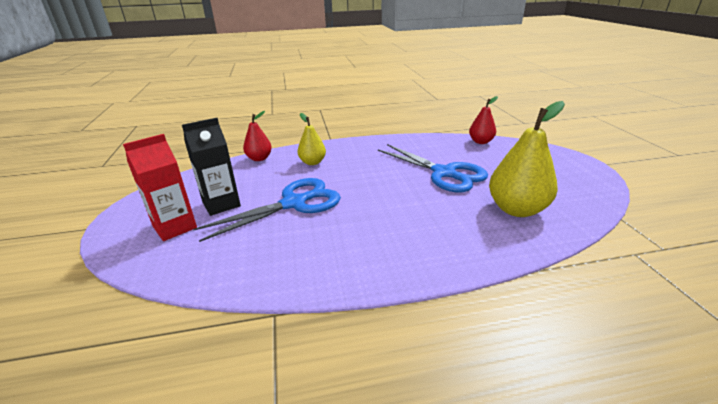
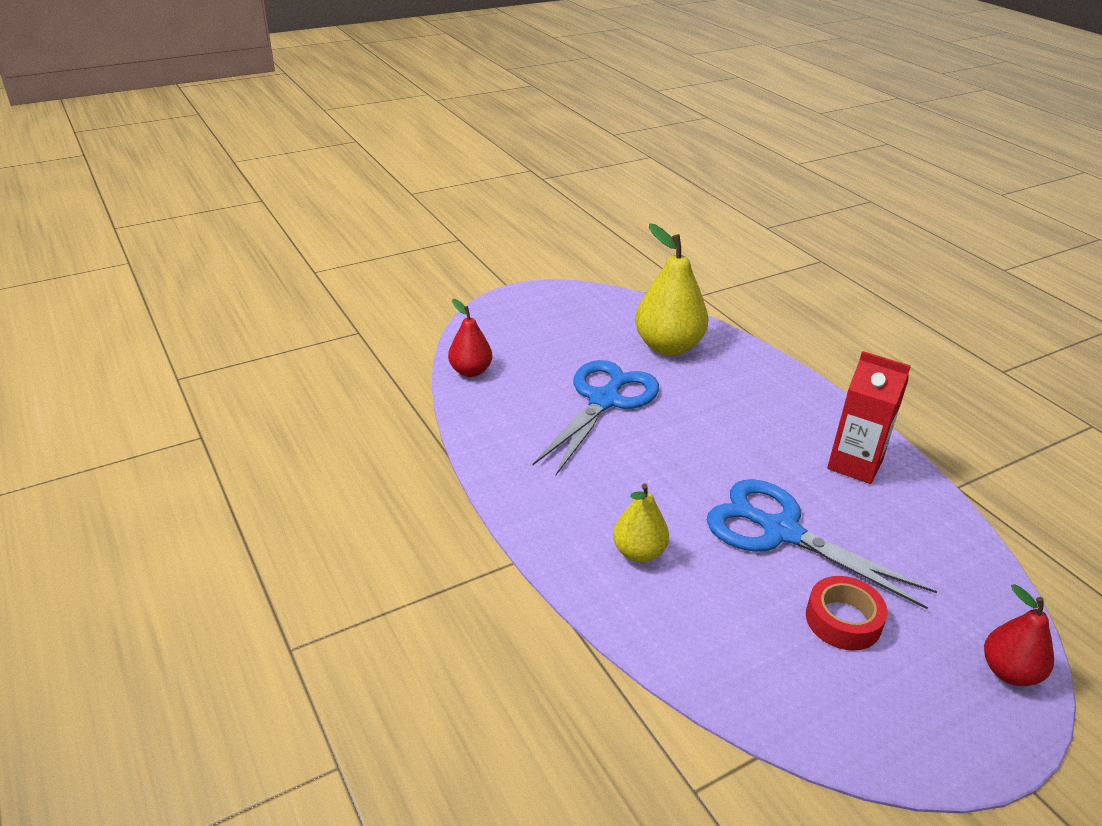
camera: 110 degrees left, 5 degrees up
(175, 227) = (934, 646): red carton -> red carton (855, 464)
(221, 204) = (843, 620): black carton -> red tape
(259, 158) = (662, 644): red pear -> red pear (1009, 672)

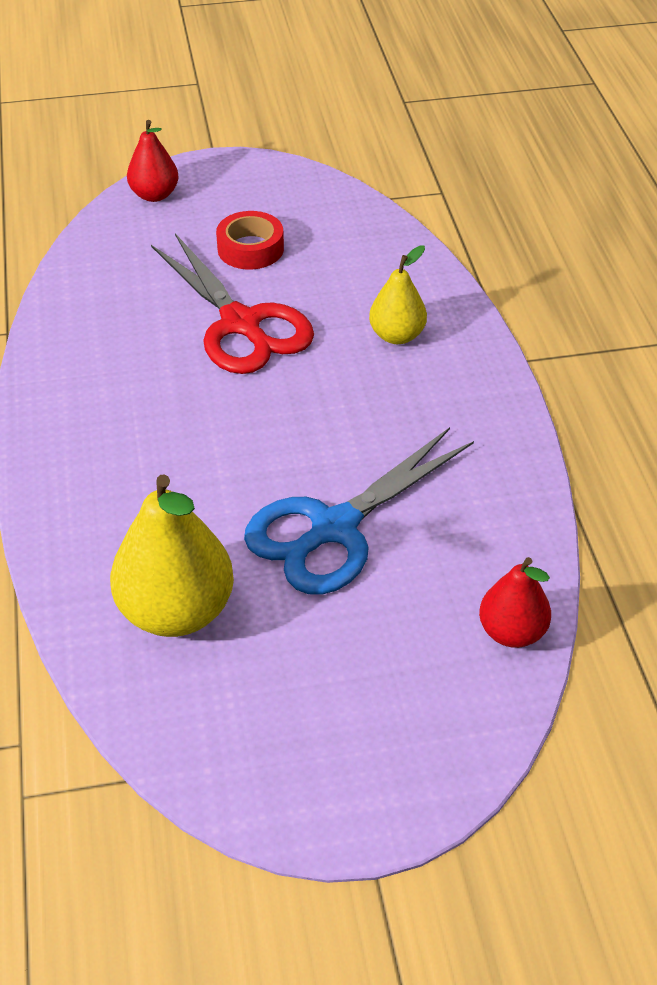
camera: 160 degrees left, 10 degrees up
(781, 531) = (241, 324): blue scissors -> red scissors
(855, 464) = (93, 372): red carton -> none

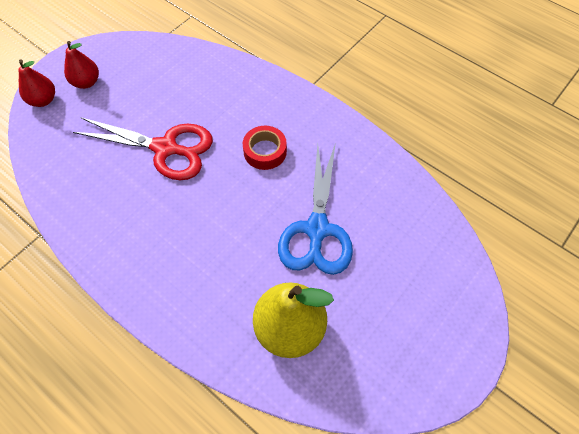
camera: 40 degrees left, 15 degrees up
(250, 249) = (128, 102): red tape -> red tape (265, 151)
(397, 335) = (246, 107): yellow pear -> none
(512, 632) = (436, 225): red pear -> red pear (86, 82)

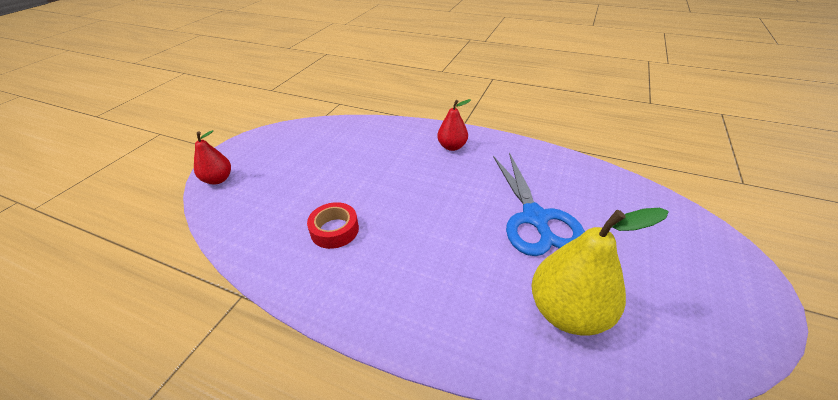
camera: 15 degrees left, 20 degrees down
(86, 82) = (259, 159): red pear -> red pear (452, 147)
(165, 148) = (356, 190): red scissors -> none
(265, 151) = (451, 173): red tape -> red tape (334, 230)

